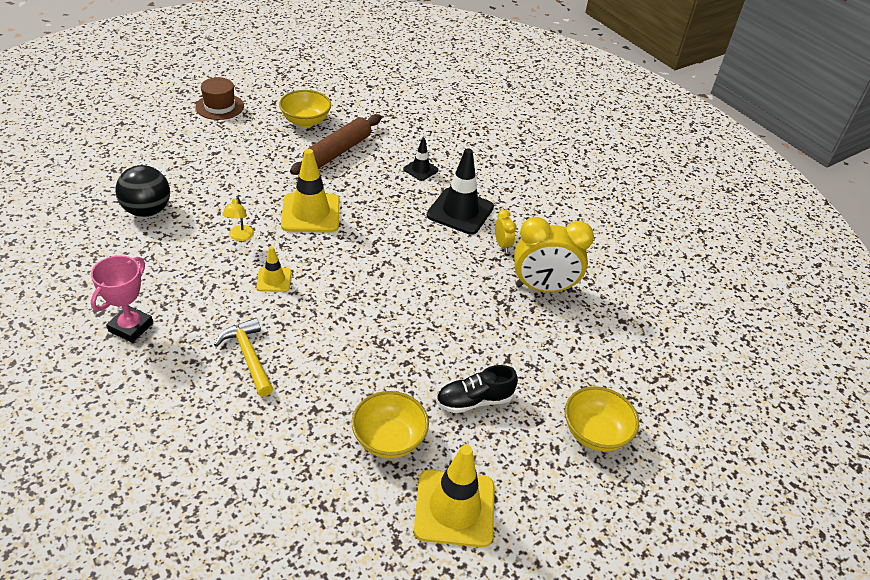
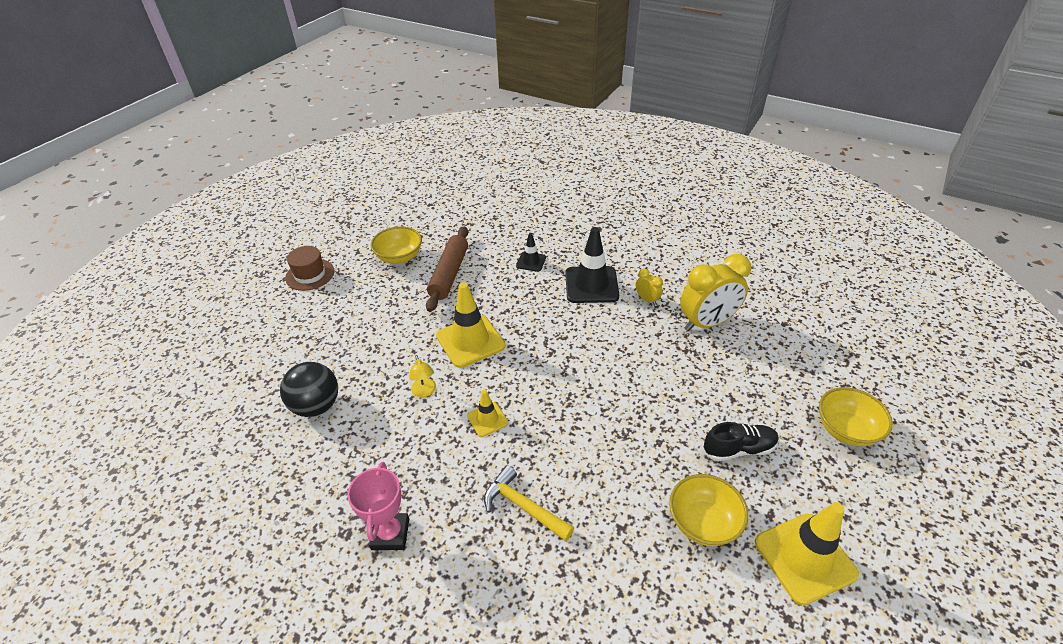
camera: 20 degrees left, 0 degrees up
(474, 401) = (738, 449): black shoe -> black shoe turned 150 degrees counterclockwise

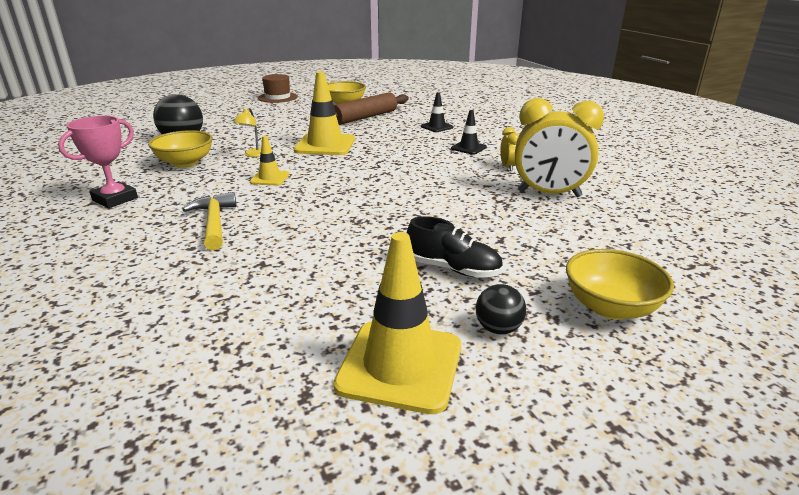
camera: 35 degrees right, 15 degrees down
(591, 285) = (468, 148): black traffic cone -> black traffic cone, size x0.53
(703, 522) = (337, 293): yellow bowl -> yellow bowl (185, 163)
(816, 489) = (498, 328): none -> black ball

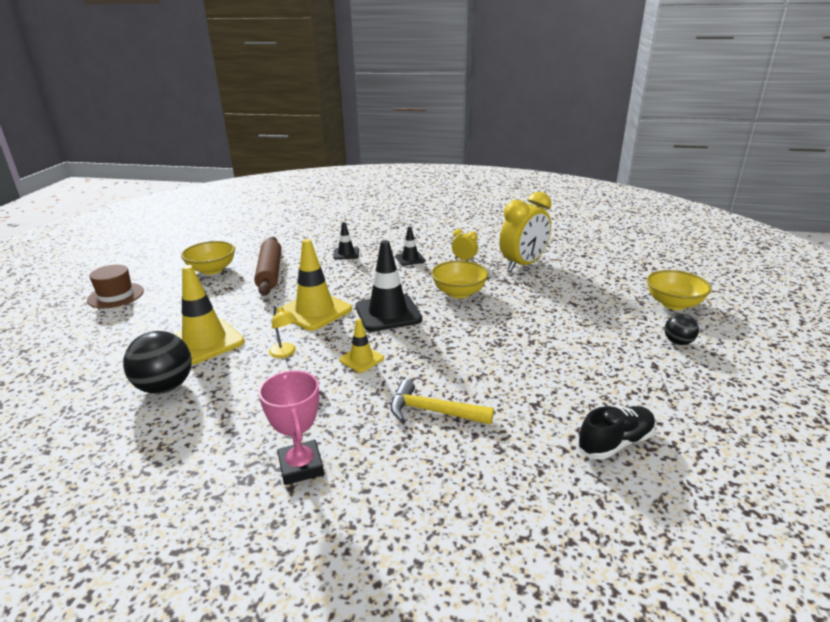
camera: 55 degrees left, 0 degrees up
(185, 163) = (249, 399): yellow bowl -> yellow bowl (459, 293)
(354, 167) = (388, 313): none -> black traffic cone
(400, 365) = (701, 385): yellow traffic cone -> yellow traffic cone (205, 342)
(453, 269) = (600, 332): black shoe -> black shoe (615, 443)

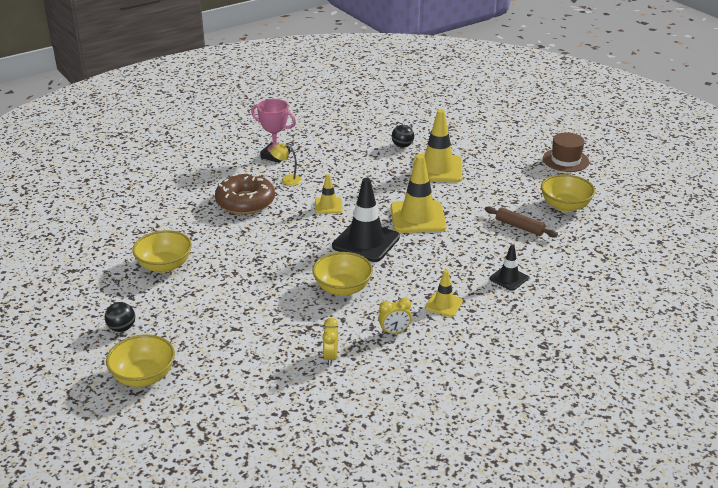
camera: 135 degrees right, 5 degrees up
(165, 387) = (402, 146): black ball -> black ball, size x0.56
(270, 273) = (519, 227): brown rolling pin -> brown rolling pin, size x0.60
(285, 353) = (378, 187): yellow lamp -> yellow lamp (287, 180)
(410, 259) = (444, 304): black traffic cone -> yellow traffic cone
(433, 411) = (245, 202): yellow hammer -> brown donut
(523, 265) = (330, 357): yellow clock -> yellow clock, size x0.45
(598, 380) = (164, 265): none -> yellow bowl
(615, 443) = (130, 233): black shoe -> none

